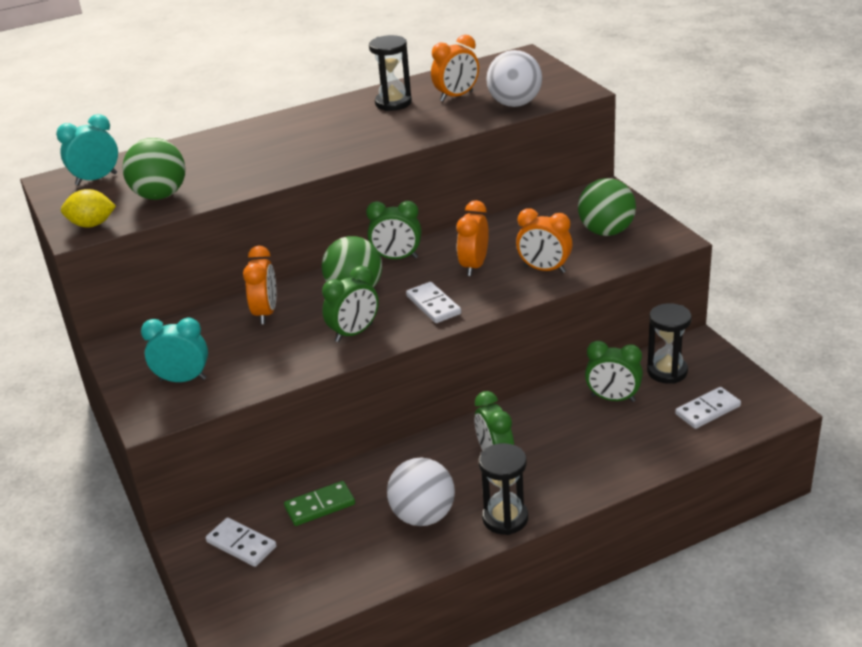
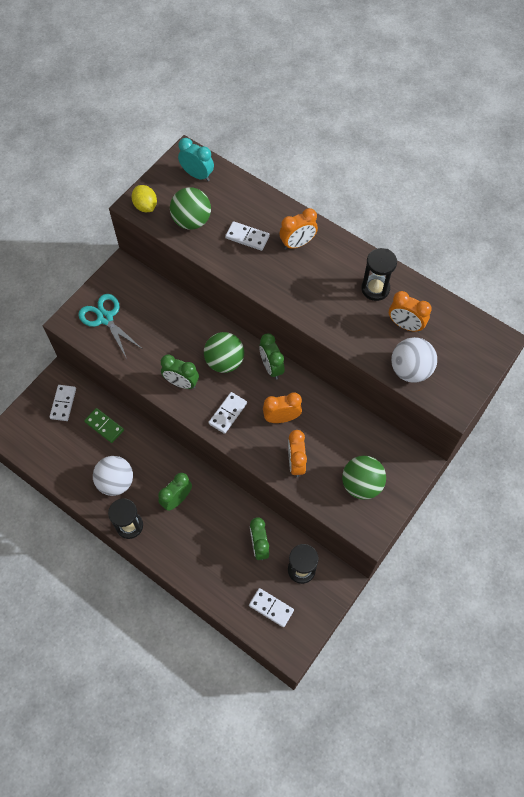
camera: 60 degrees right, 30 degrees up
(183, 379) = (105, 318): turquoise clock -> turquoise scissors
(232, 163) = (247, 237): none -> white domino
(266, 313) = (182, 325): orange clock -> orange clock (297, 244)

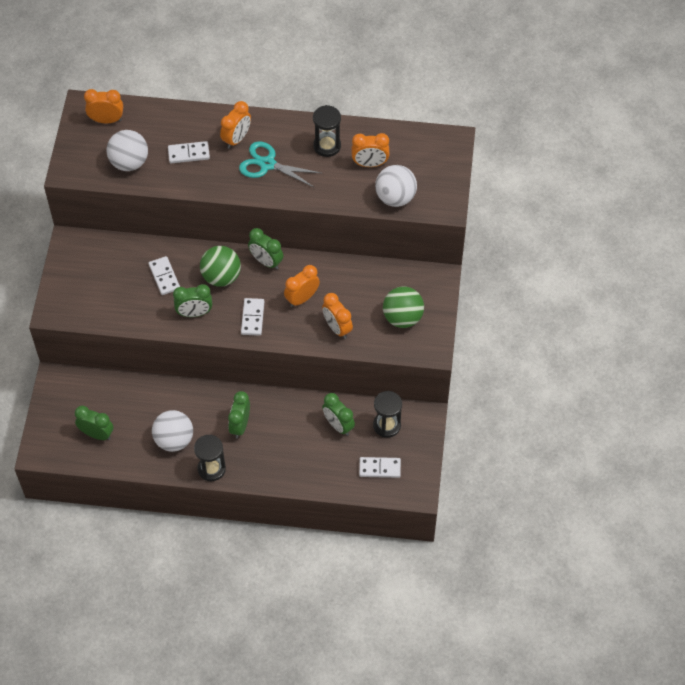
camera: 30 degrees left, 5 degrees down
(59, 442) = (97, 434): none -> green clock
(63, 403) = (76, 399): white domino -> white domino (164, 277)
(104, 426) = (130, 399): green domino -> none
(105, 318) = (85, 292): turquoise scissors -> turquoise scissors (267, 164)
(145, 206) = (78, 169): yellow lemon -> none
(192, 221) = (129, 162): green ball -> white ball
(197, 175) = (106, 120): turquoise clock -> orange clock

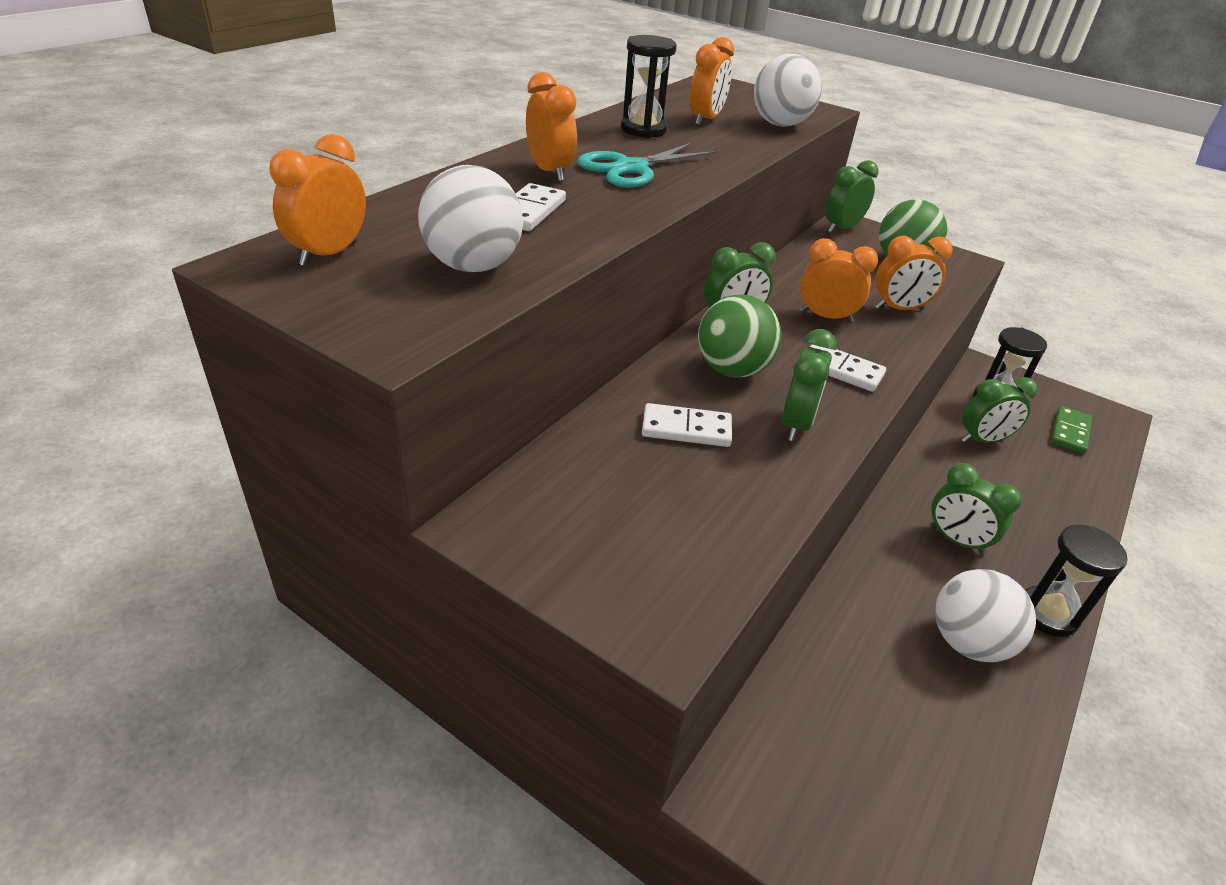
camera: 65 degrees left, 20 degrees down
(97, 434) = (920, 774): green clock -> green clock (841, 228)
(302, 298) = (826, 317): orange clock -> orange clock turned 120 degrees clockwise
(379, 468) = (1070, 432): white domino -> green domino

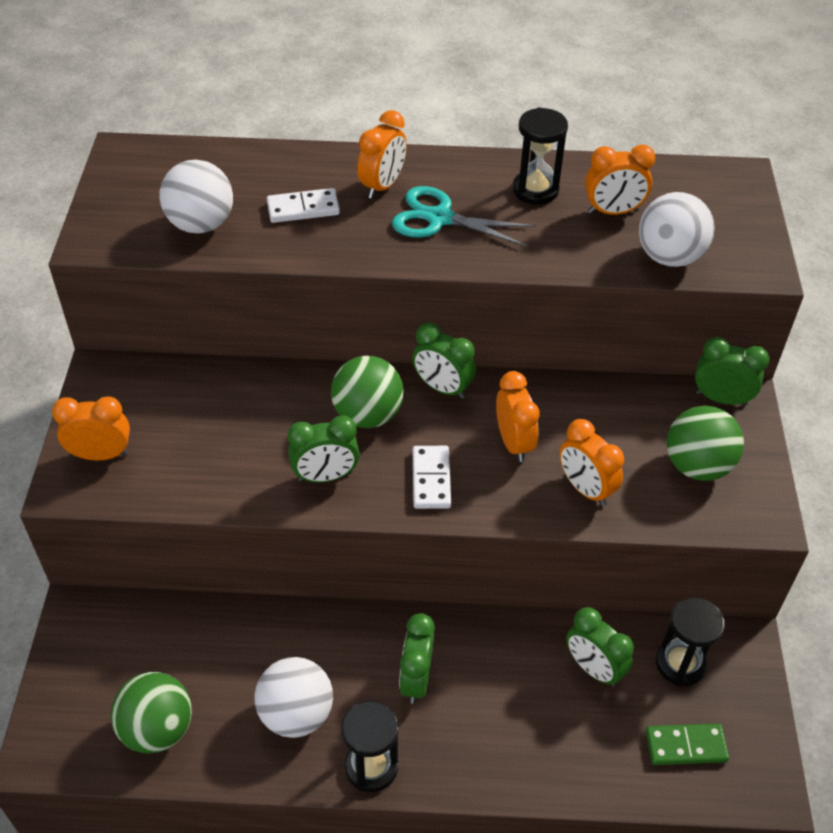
camera: 60 degrees right, 10 degrees up
(329, 254) = (161, 168): orange clock -> orange clock (101, 455)
(686, 429) = (268, 419): white domino -> none
(948, 778) = (157, 729): none -> green ball

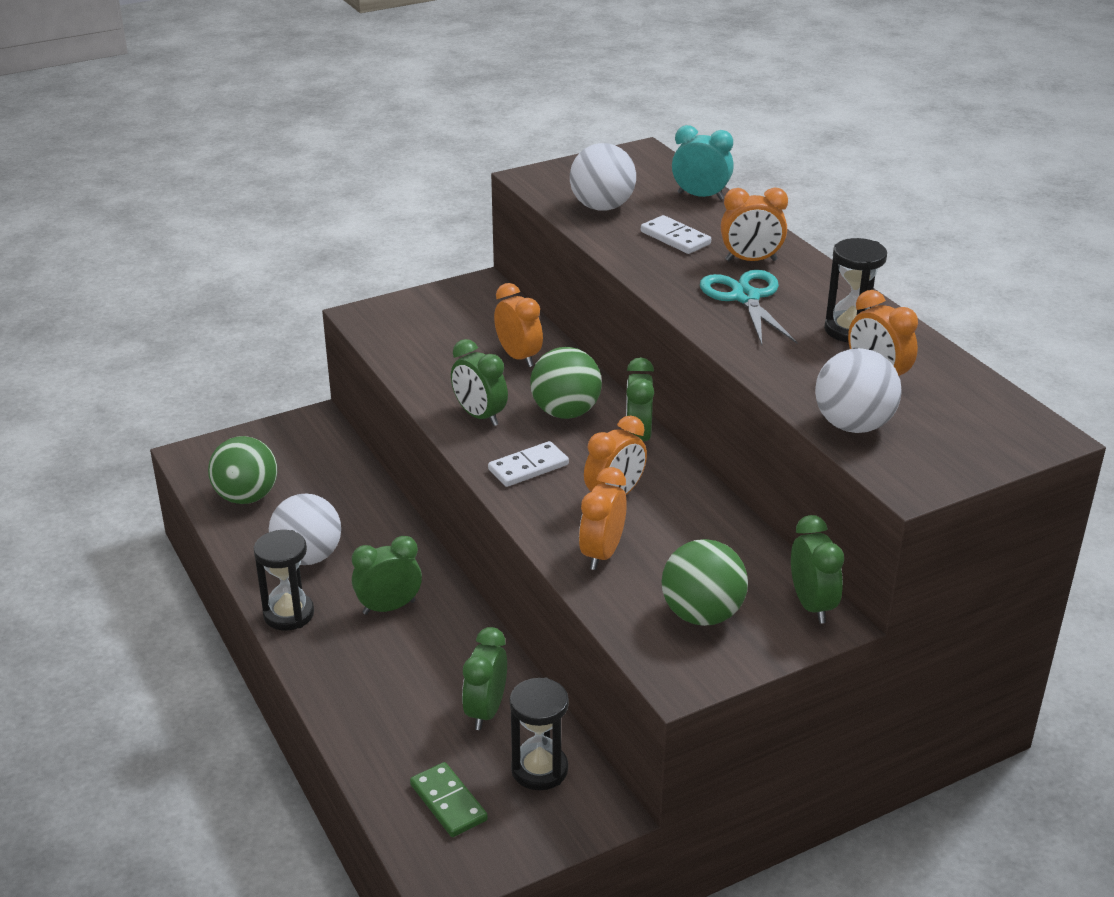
camera: 60 degrees right, 15 degrees down
(101, 455) = (404, 316): orange clock -> orange clock (518, 357)
(244, 159) = (700, 196): none -> turquoise clock

